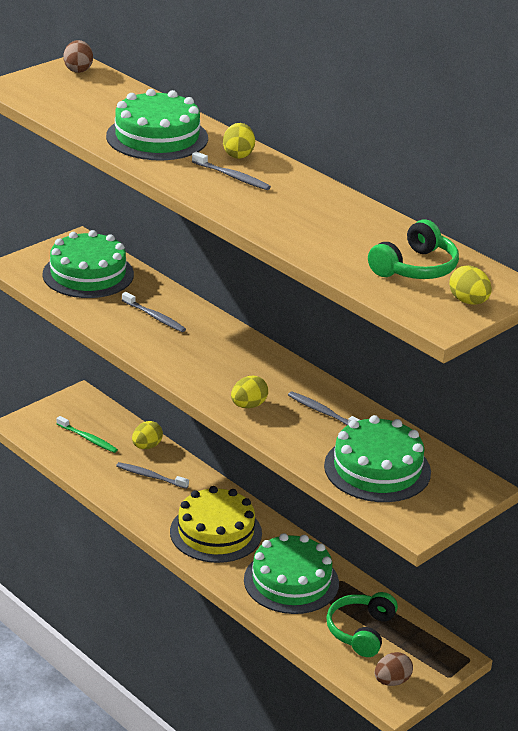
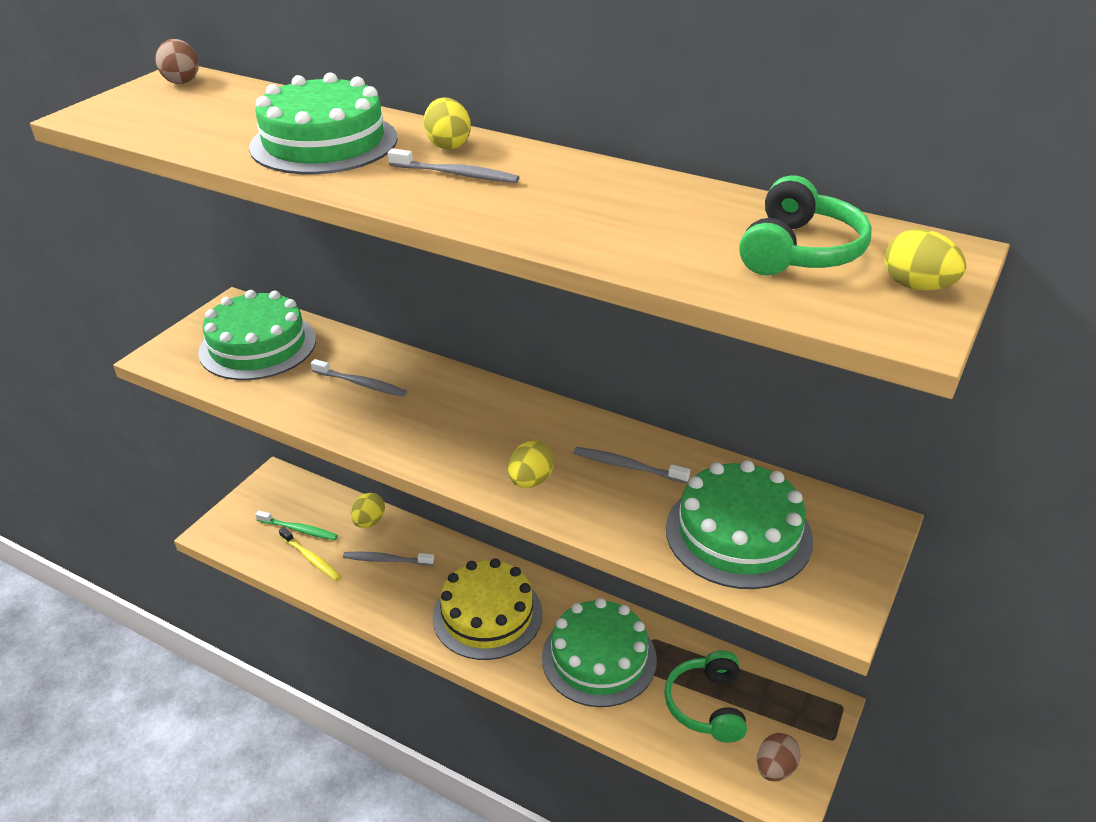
camera: 15 degrees left, 5 degrees up
(91, 461) = (311, 558): none -> yellow toothbrush

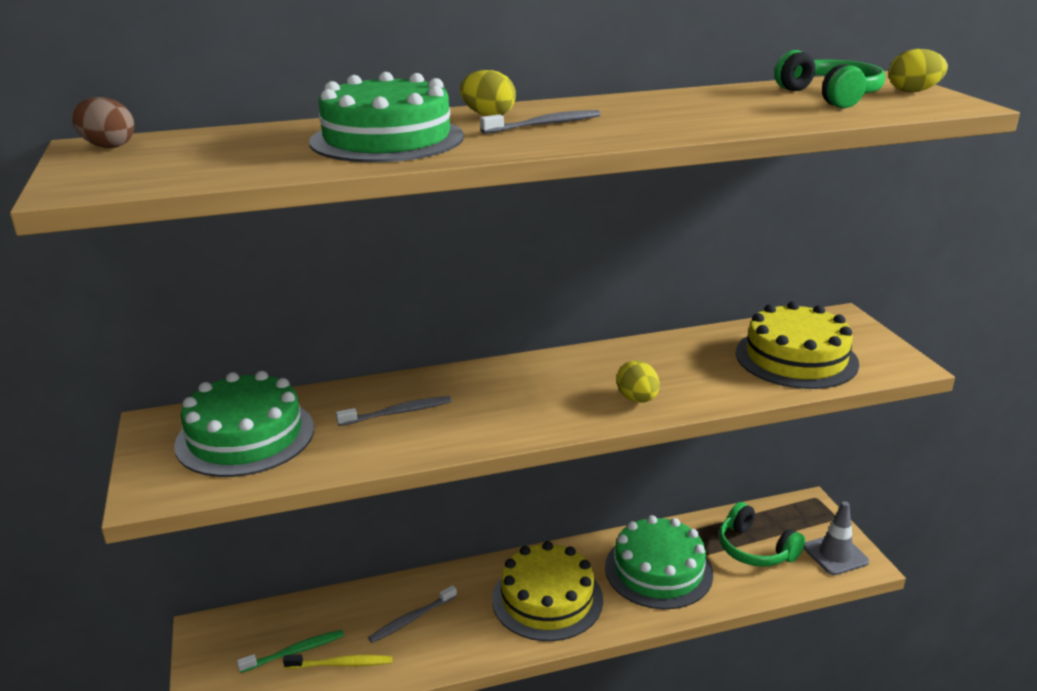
camera: 45 degrees left, 10 degrees down
(369, 522) = (354, 603): yellow egg -> none
(627, 466) = (676, 360): grey toothbrush -> none
(738, 534) = (796, 358): green cake -> yellow cake
(775, 768) = (835, 554): brown egg -> grey traffic cone

